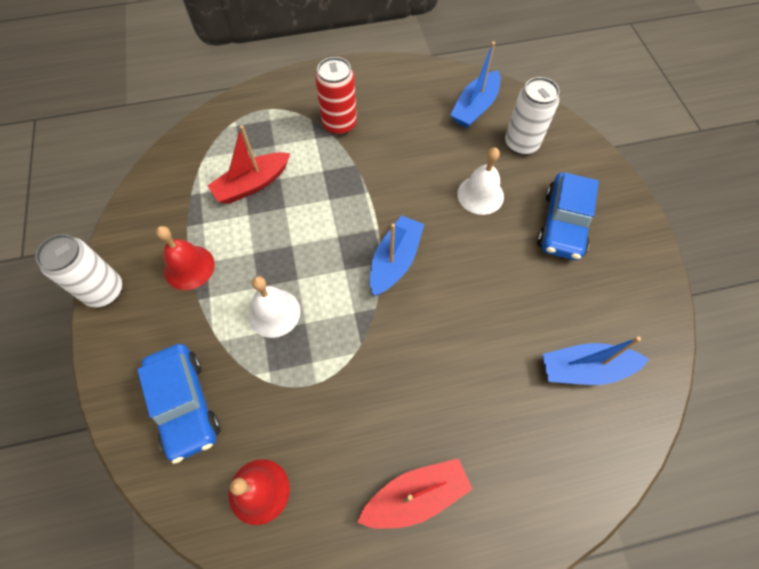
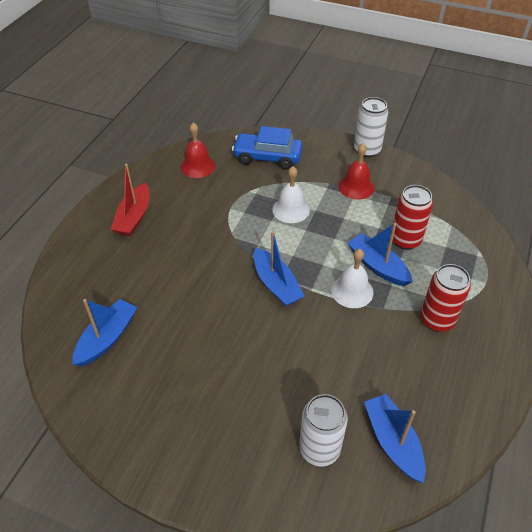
camera: 125 degrees right, 15 degrees down
(252, 184) = (405, 240): red boat -> red can
(305, 191) = (377, 266): none -> blue boat
(480, 195) = (289, 374): white bell -> white bell (352, 291)
(563, 224) = (214, 414): blue car -> none

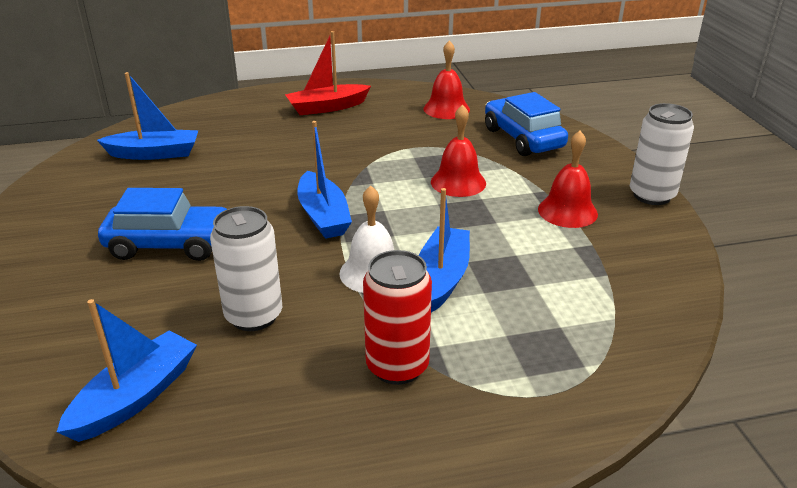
camera: 55 degrees right, 15 degrees down
(246, 373) = (170, 244): none -> blue car
(276, 284) = (323, 216): blue boat -> blue boat turned 45 degrees counterclockwise
(291, 209) = (458, 182): white bell -> red bell
(319, 449) = (88, 336): white can -> white can (254, 316)
(405, 240) = (522, 284): red can -> none

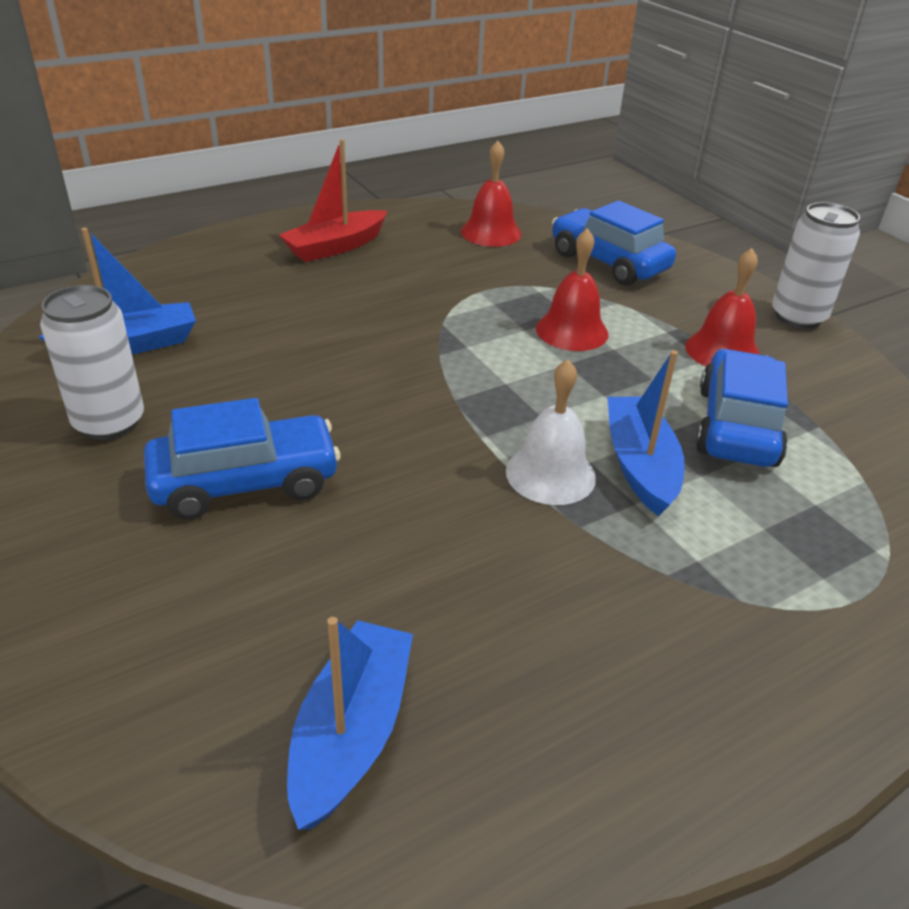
camera: 20 degrees left, 5 degrees up
(254, 316) = (437, 568): white can -> white can (109, 422)
(323, 216) = (434, 403): blue boat -> none
(397, 366) = (669, 601): red can -> none
(537, 264) = (736, 426): none -> blue car

